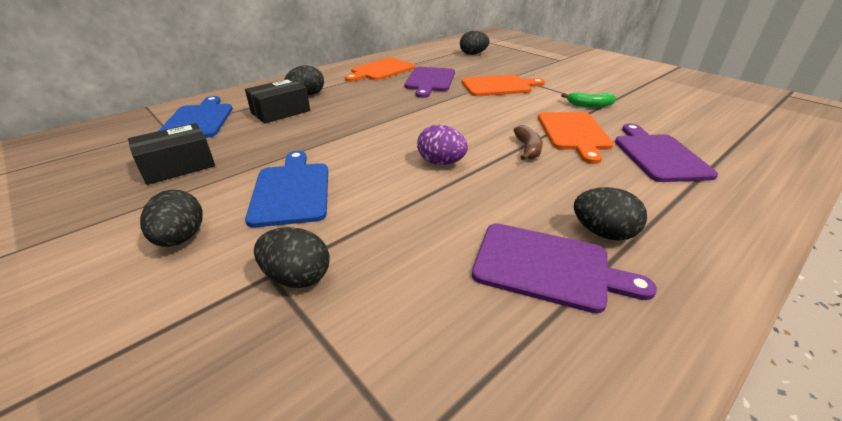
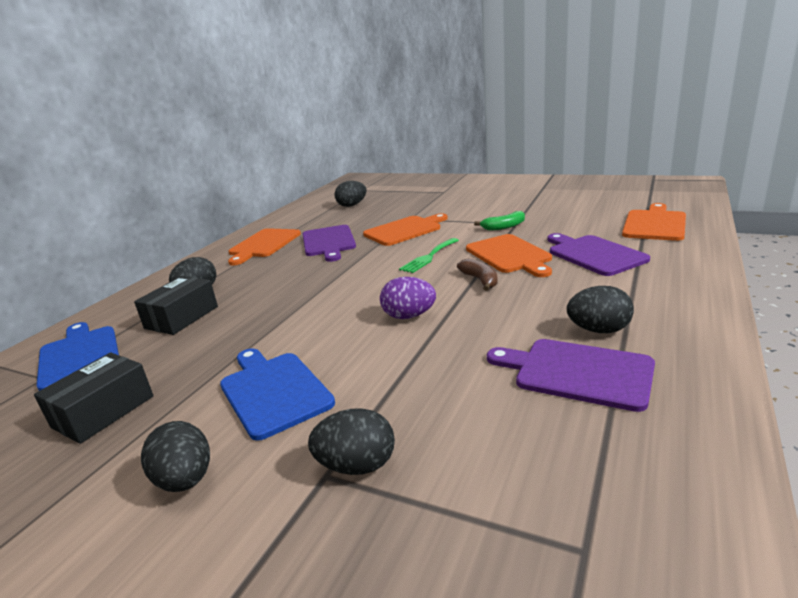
camera: 20 degrees left, 10 degrees down
(499, 115) = (428, 257): none -> green fork
(547, 267) = (577, 372): purple cutting board -> purple cutting board turned 150 degrees counterclockwise
(752, 142) = (655, 224): none -> orange cutting board

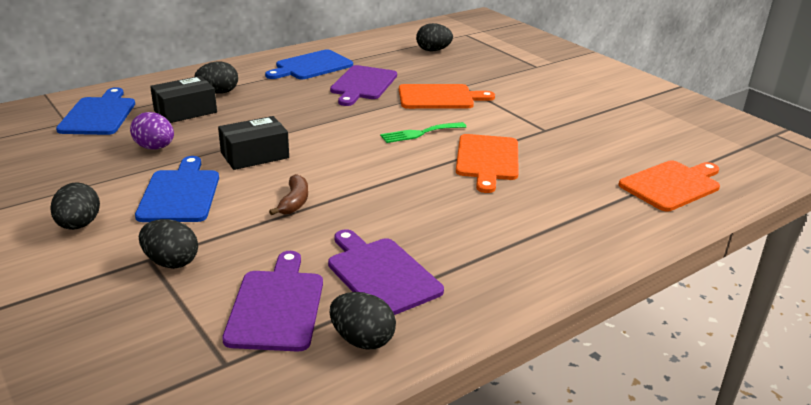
camera: 25 degrees right, 5 degrees up
(103, 411) = (77, 162): black box -> black box (255, 155)
(263, 245) = (311, 66): orange cutting board -> blue cutting board
(409, 316) = (332, 179): purple egg -> purple egg (155, 148)
(480, 280) = (427, 172): brown banana -> brown banana (294, 202)
(504, 227) = (528, 129): green banana -> none
(594, 254) = (559, 190): purple cutting board -> purple cutting board (277, 306)
(598, 330) = (448, 253): black egg -> black egg (362, 340)

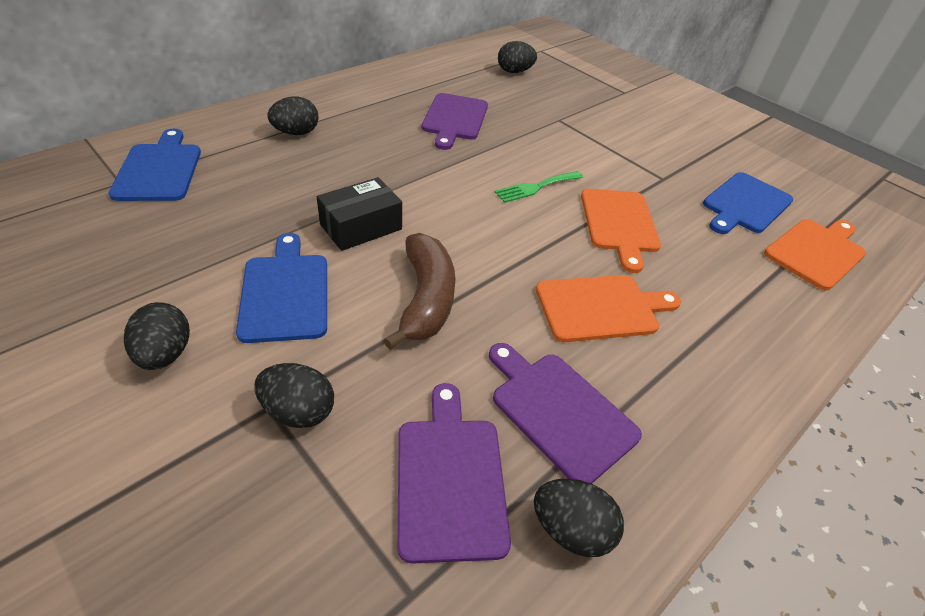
camera: 10 degrees left, 15 degrees up
(155, 148) = (238, 219): purple egg -> none
(185, 111) = (263, 162): black box -> none
(294, 202) = (426, 299): brown banana -> brown banana, size x1.80
(311, 66) = (391, 94): blue cutting board -> blue cutting board (745, 204)
(439, 97) = (541, 136): orange cutting board -> orange cutting board (601, 308)

